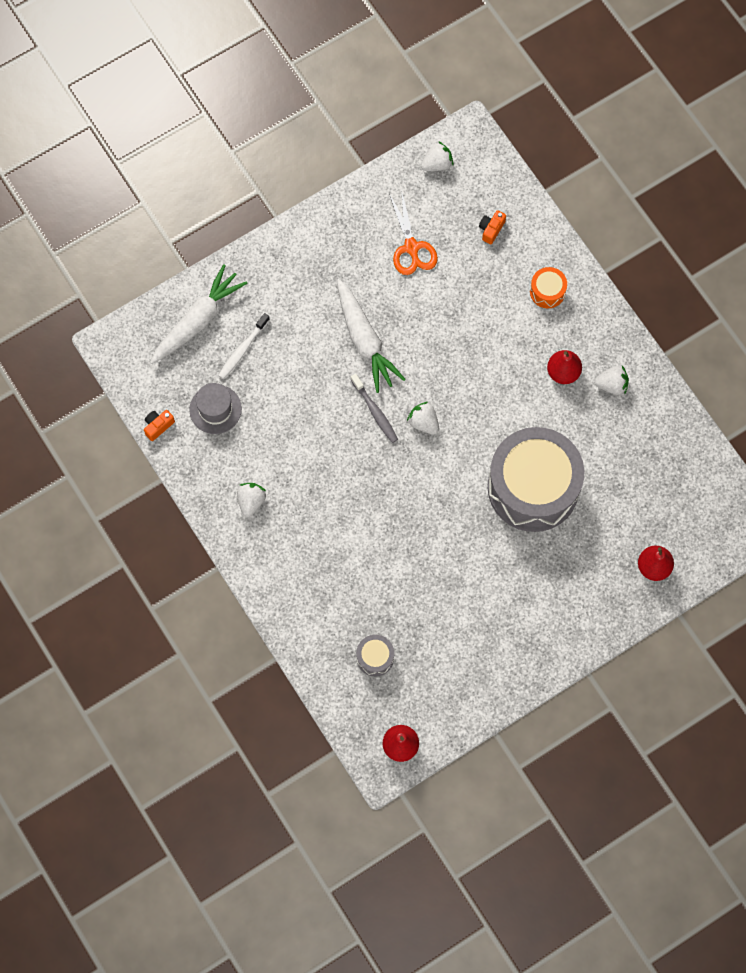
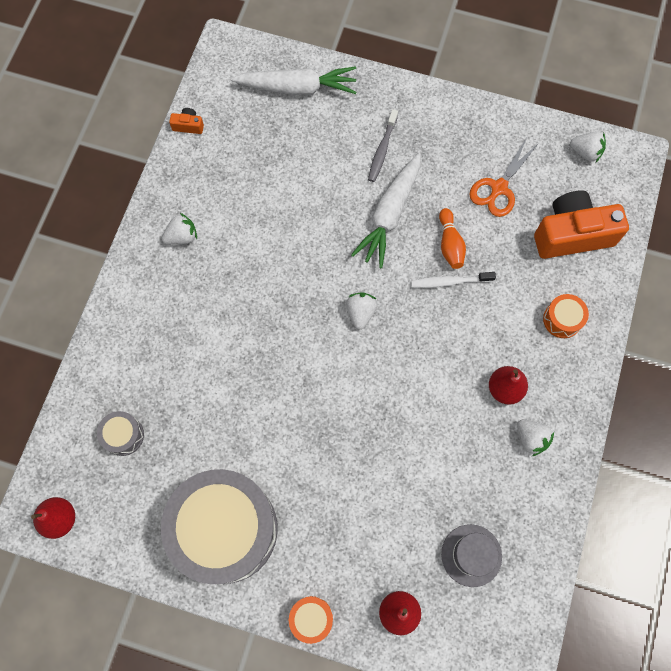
camera: 50 degrees right, 0 degrees up
(215, 409) = (236, 154): grey hat -> grey hat (471, 555)
(242, 349) = (302, 135): white toothbrush -> white toothbrush (449, 281)
(375, 412) = (337, 269): grey toothbrush -> grey toothbrush (382, 150)
(425, 318) = (450, 244): none -> orange bowling pin
(491, 229) = (572, 234): orange camera -> orange camera, size x2.46
(533, 487) = (381, 446): grey drum -> grey drum (225, 529)
(611, 627) = (311, 618): none -> orange drum

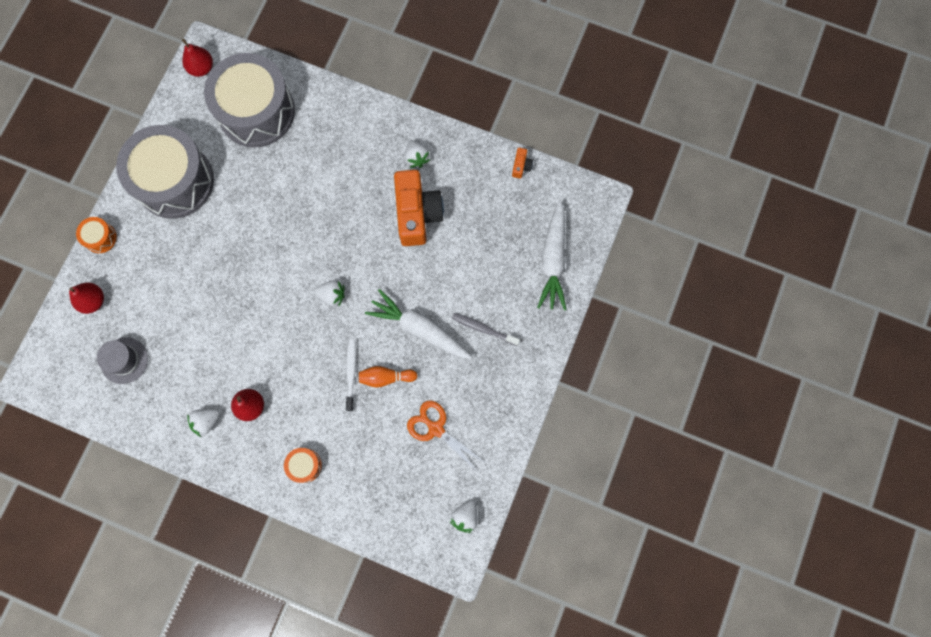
camera: 95 degrees right, 5 degrees up
(123, 435) = (256, 111): grey drum -> grey drum, size x2.50
(572, 234) = (383, 488): orange camera -> orange camera (417, 214)

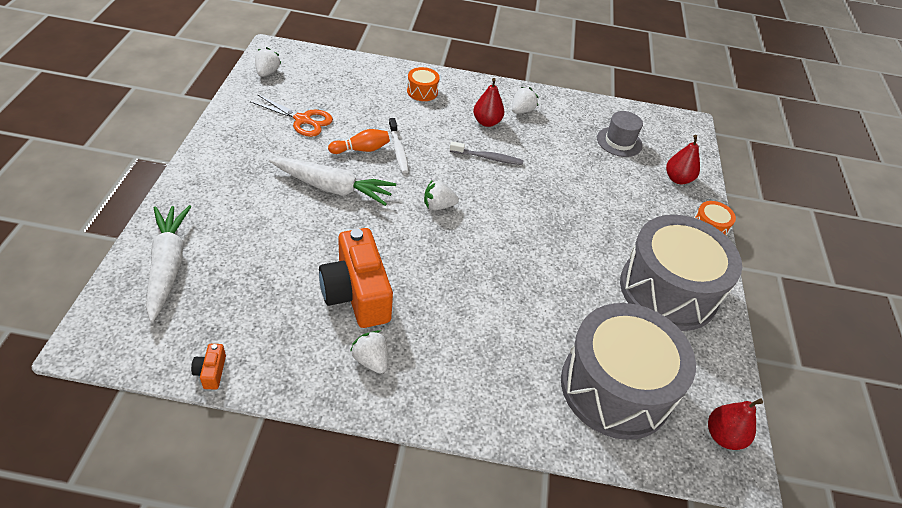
camera: 160 degrees right, 30 degrees down
(483, 329) = (258, 194): grey toothbrush -> grey toothbrush (488, 158)

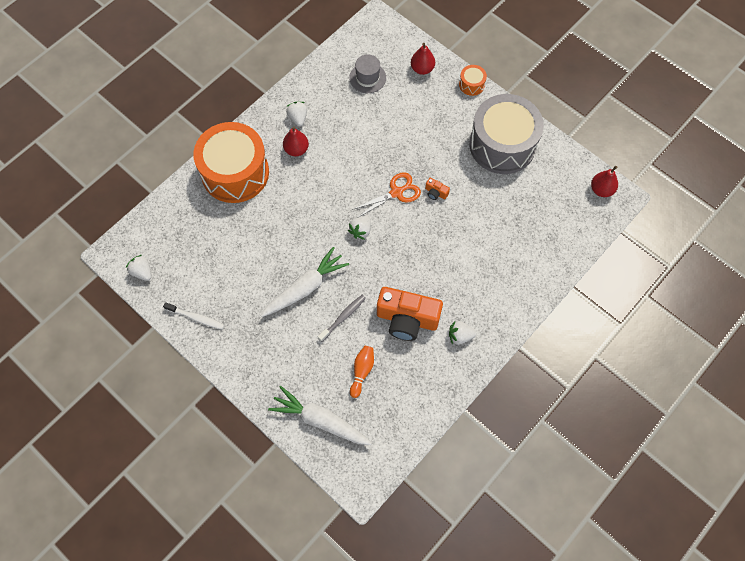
camera: 50 degrees left, 20 degrees up
(211, 372) = (420, 425): orange camera -> orange camera (435, 193)
(303, 120) = (219, 273): orange scissors -> orange scissors (396, 192)
(361, 149) = (276, 249): orange bowling pin -> orange bowling pin (362, 371)
(398, 150) = (291, 225): white toothbrush -> white toothbrush (196, 318)
(422, 92) = (235, 173): orange drum -> orange drum, size x2.50
(488, 158) = (333, 172): grey toothbrush -> grey toothbrush (343, 317)
(615, 387) = (547, 220): grey drum -> none

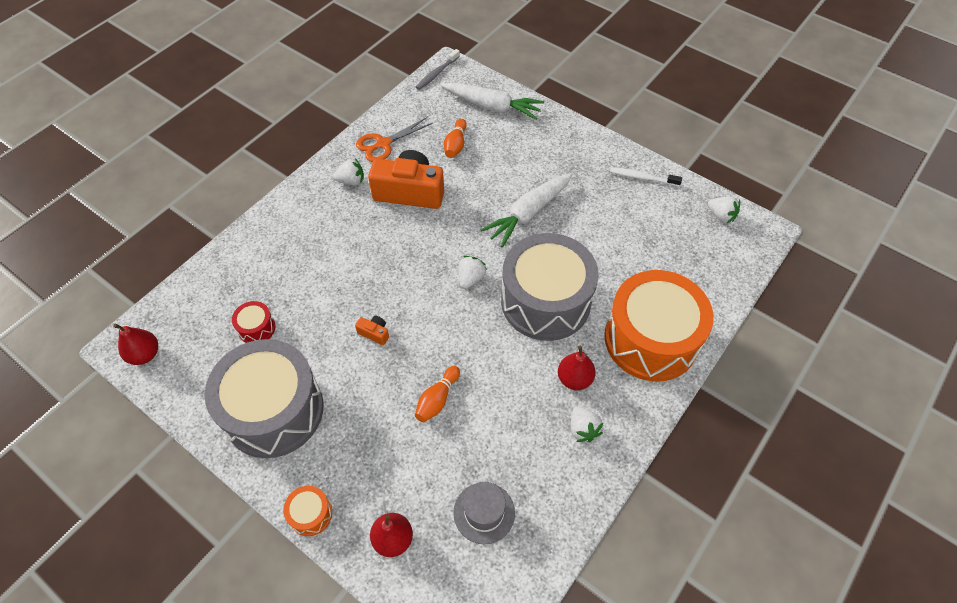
camera: 175 degrees right, 10 degrees down
(305, 207) = (545, 301): none -> grey drum
(343, 317) = (481, 189): grey toothbrush -> grey toothbrush (436, 73)
(392, 143) = (437, 399): none -> orange bowling pin
(396, 192) = (427, 329): orange scissors -> orange scissors (383, 144)
(523, 203) = (256, 328): none -> red drum

